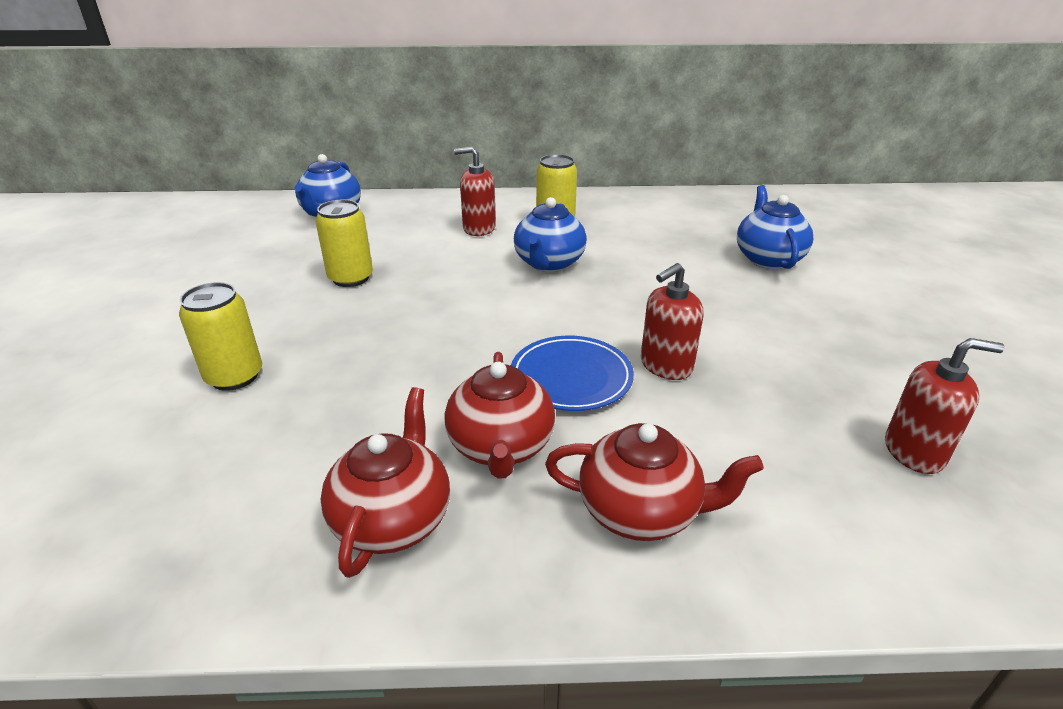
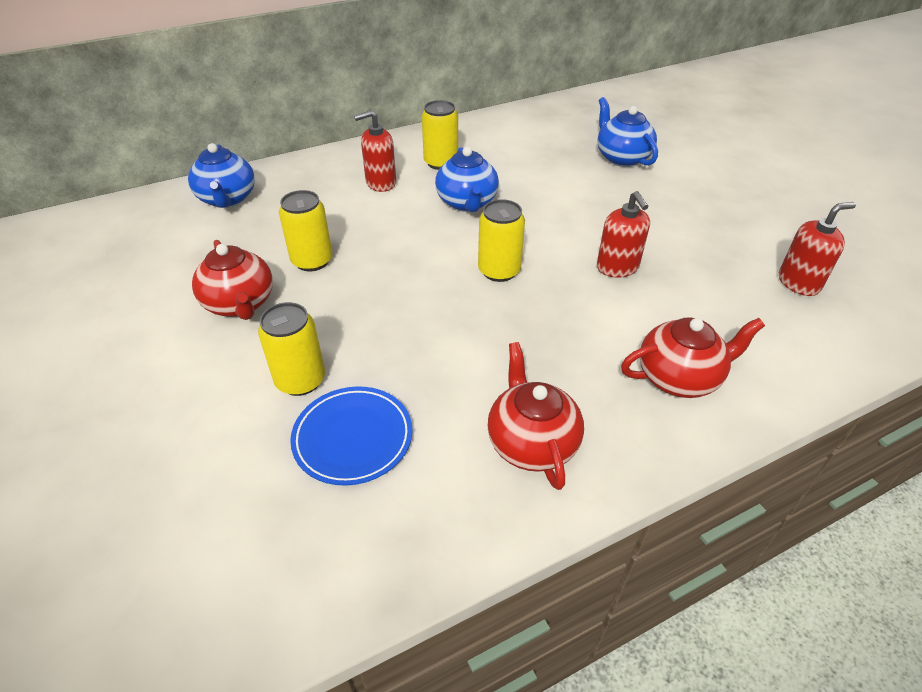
camera: 25 degrees left, 10 degrees up
(501, 447) = (558, 366): red teapot -> red teapot (240, 304)
(523, 333) = (499, 271): none -> yellow can
(571, 377) = (562, 297): blue plate -> blue plate (353, 438)
(665, 366) = (617, 267): red soap dispenser -> red soap dispenser turned 45 degrees counterclockwise

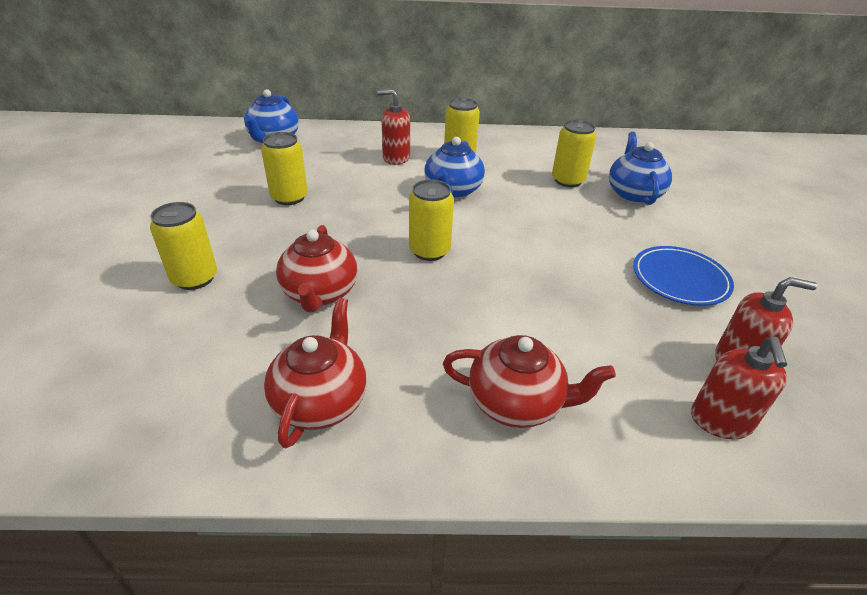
camera: 25 degrees right, 5 degrees down
(240, 304) = (210, 211): red teapot -> red teapot (319, 294)
(353, 438) = (187, 336): blue plate -> blue plate (680, 279)
(558, 160) = (568, 180): none -> yellow can
(617, 267) = (543, 283): red soap dispenser -> red soap dispenser (720, 421)

